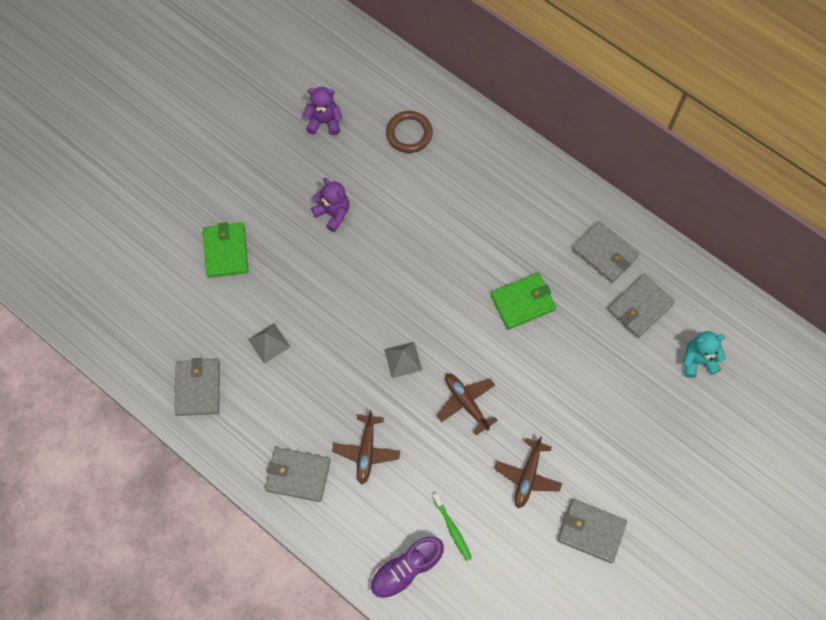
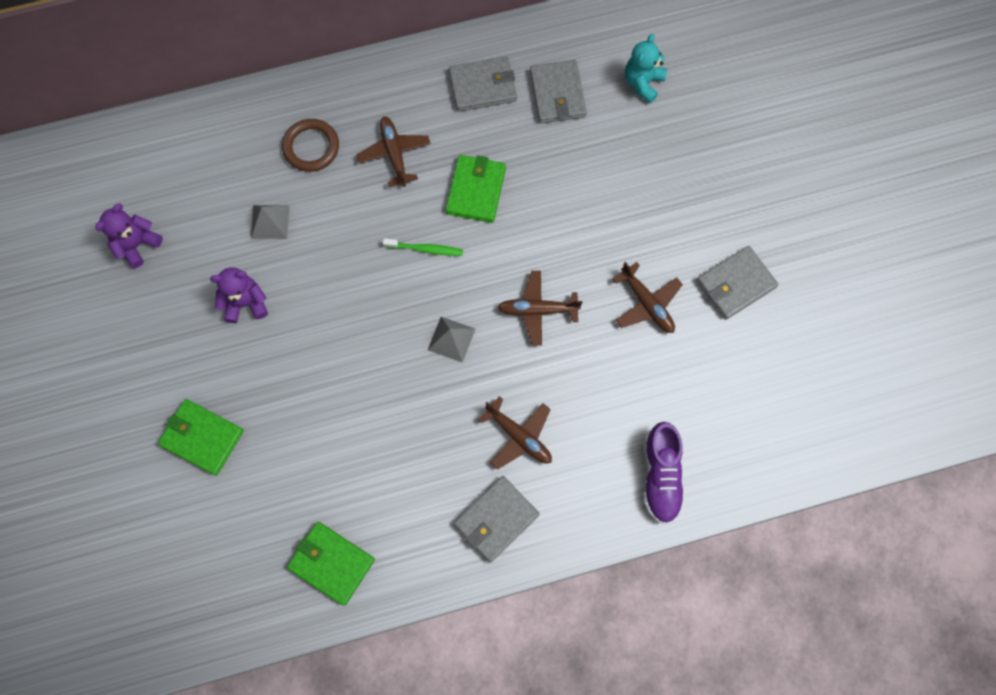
camera: 55 degrees left, 5 degrees up
(198, 388) = (331, 563): grey wallet -> green wallet
(269, 343) = (336, 458): grey pyramid -> grey pyramid (270, 221)
(409, 133) = (218, 173): brown ring -> brown ring (311, 147)
(452, 529) = (650, 406): green toothbrush -> green toothbrush (425, 249)
(508, 231) = (394, 154): none -> brown plane

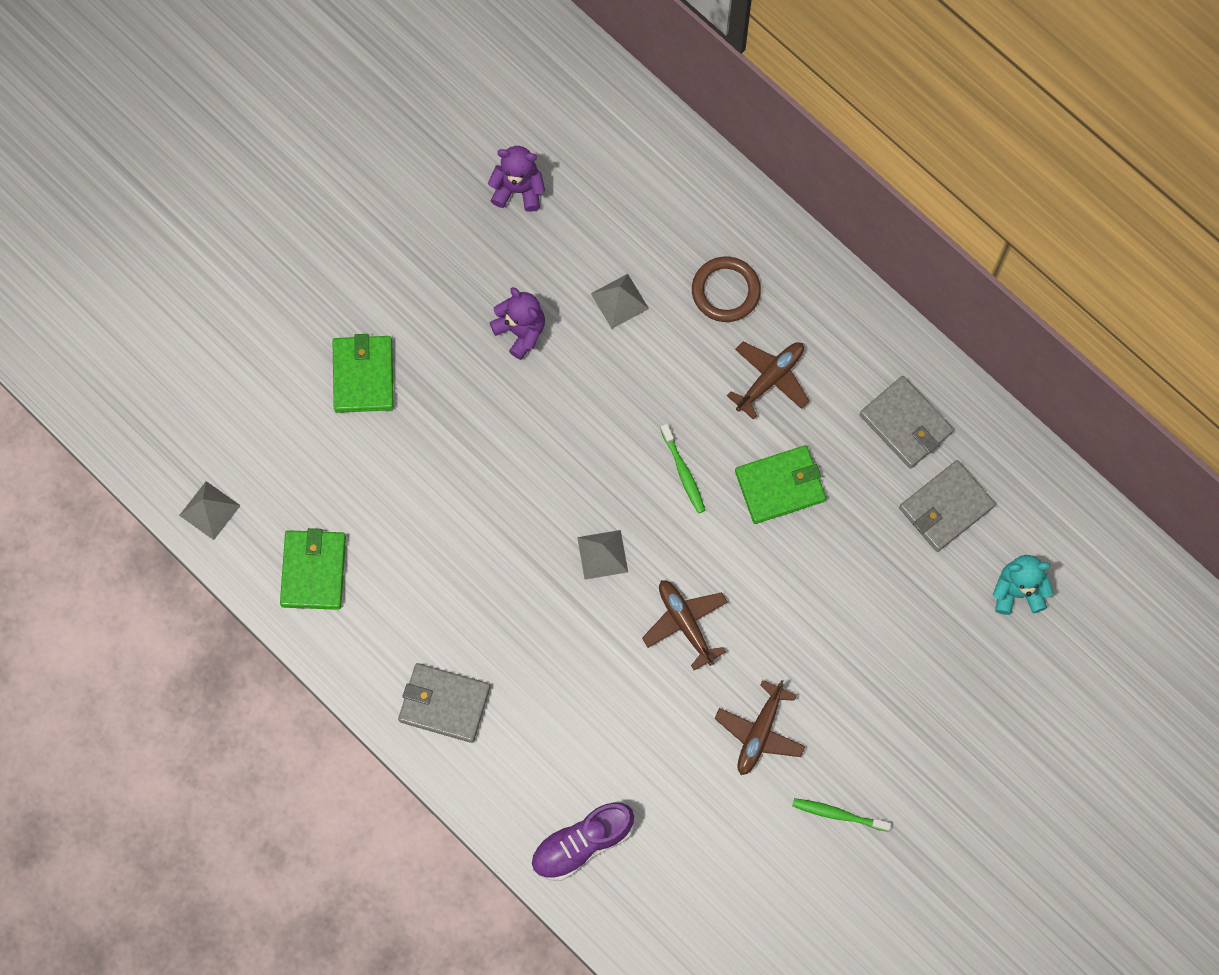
camera: 60 degrees right, 0 degrees up
(231, 620) = (209, 510): none -> grey pyramid
(519, 436) = (541, 679): brown plane -> none
(735, 284) = (838, 814): grey wallet -> green toothbrush

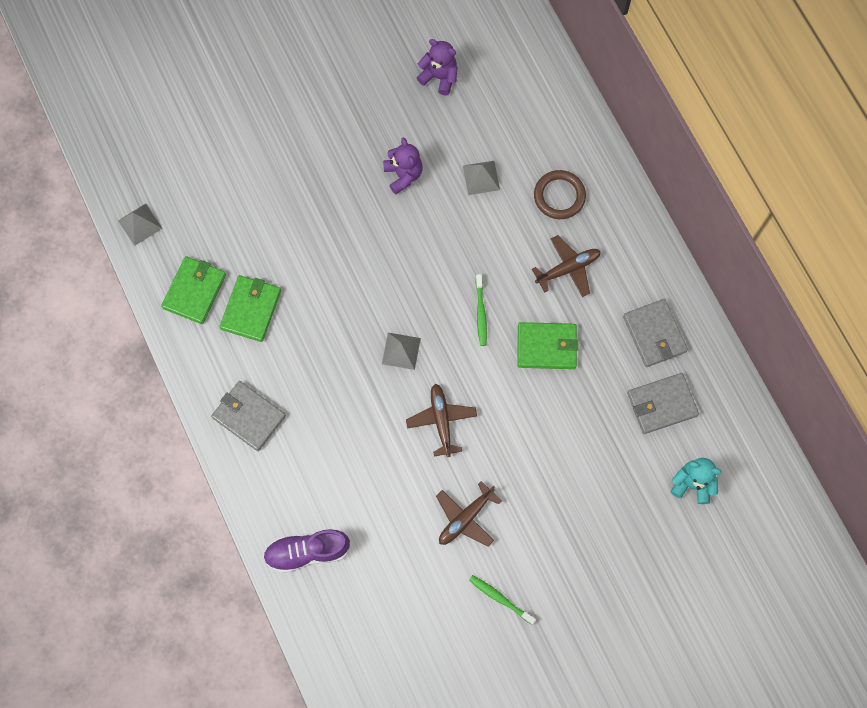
camera: 20 degrees right, 0 degrees up
(363, 375) = (282, 168): green wallet -> green wallet (251, 309)

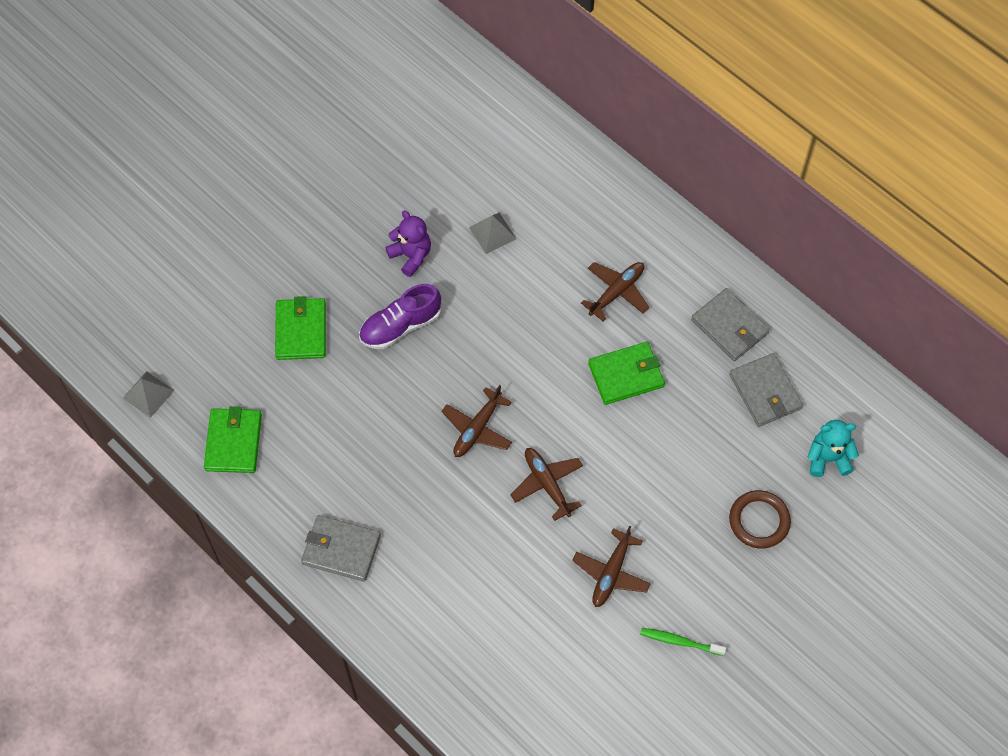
camera: 20 degrees left, 10 degrees down
(251, 309) = (301, 440): green wallet -> green wallet (301, 331)
(307, 551) = (458, 666): purple shoe -> purple shoe (400, 326)
(401, 351) = (477, 429): grey pyramid -> brown plane
(439, 77) = (411, 150): purple teddy bear -> none
(481, 313) = (545, 364): green toothbrush -> none
(559, 196) = (579, 225): brown ring -> brown ring (759, 521)
(661, 404) = (765, 392): grey wallet -> grey wallet turned 75 degrees counterclockwise

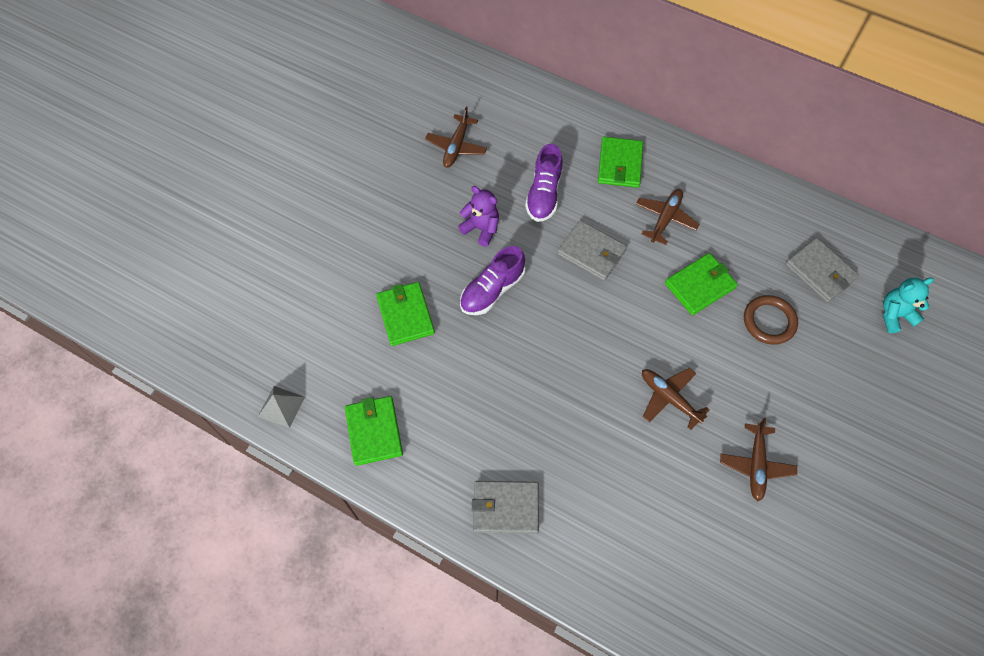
camera: 15 degrees left, 0 degrees up
(477, 429) = (590, 364): brown plane -> brown plane (456, 146)
(492, 233) = (544, 194): grey pyramid -> purple shoe
(589, 218) = (619, 164): none -> green wallet
(680, 641) = (841, 513): green toothbrush -> none
(729, 327) = (768, 225): grey wallet -> grey wallet (591, 252)
(759, 521) = (862, 384): brown ring -> brown ring (769, 321)

